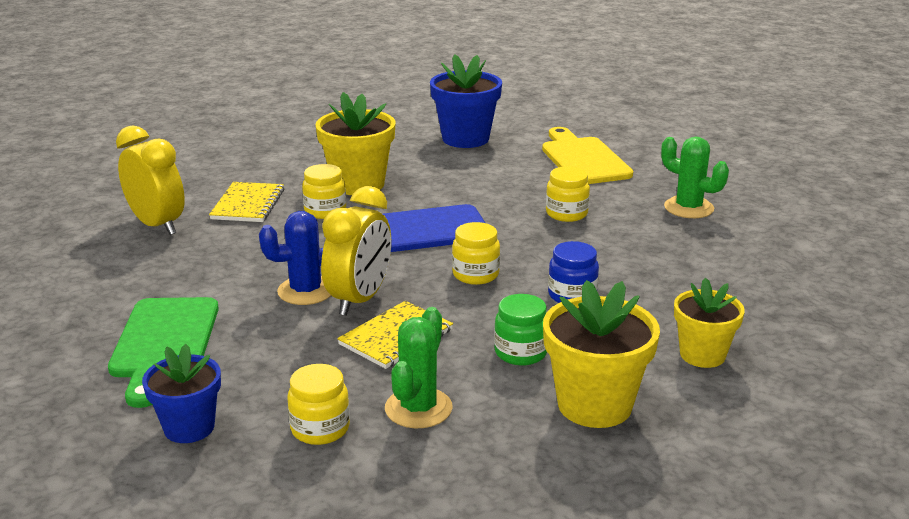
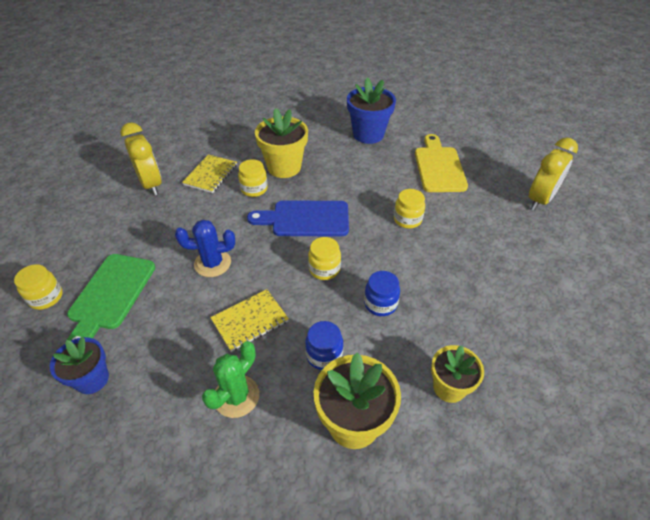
camera: 15 degrees right, 20 degrees up
(320, 429) = (168, 401): yellow jar -> yellow jar (46, 297)
(359, 300) = (241, 279): yellow clock -> yellow clock (540, 200)
(520, 353) = (324, 355): green jar -> blue jar
(688, 208) = (495, 229): green cactus -> none

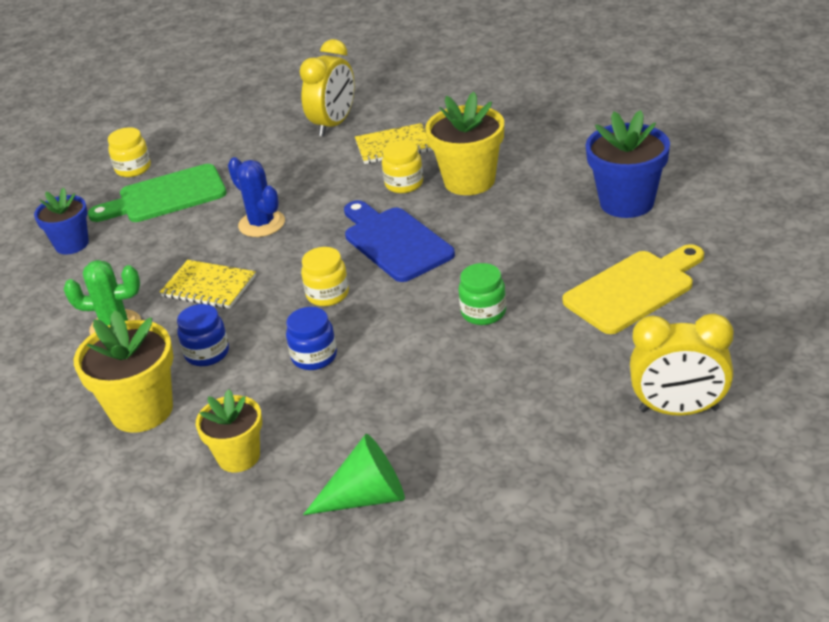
camera: 60 degrees right, 10 degrees down
(407, 219) = (483, 312): yellow jar -> green jar
(531, 342) = (366, 497): none -> green cone

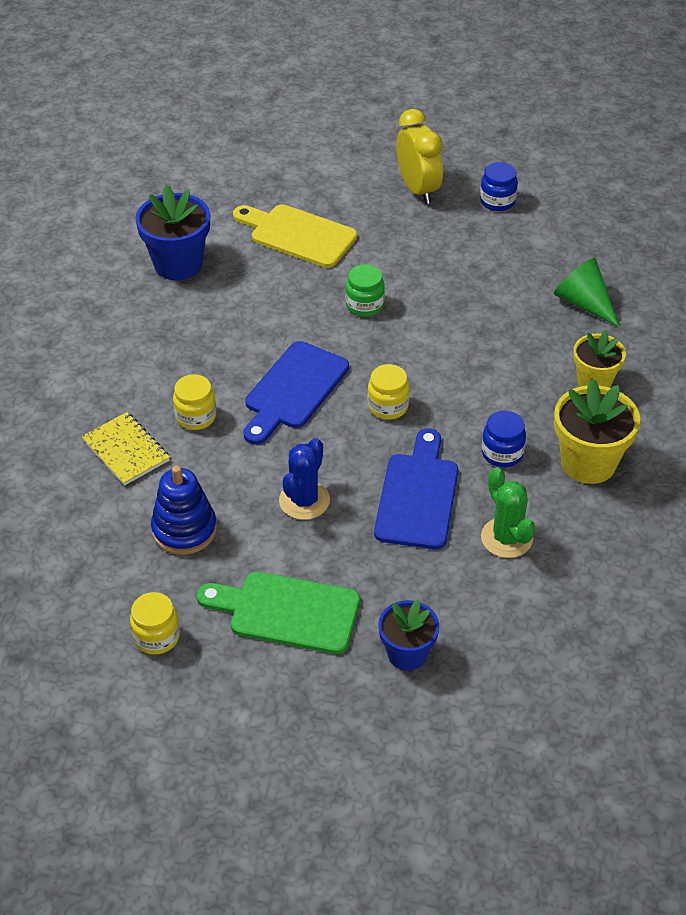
camera: 120 degrees left, 10 degrees up
(133, 168) = (242, 679): yellow jar -> yellow jar (156, 637)
(166, 196) = (287, 612): green cutting board -> green cutting board turned 150 degrees clockwise
(209, 286) = (417, 495): yellow notebook -> blue cutting board
(287, 162) = (184, 530): none -> blue stacking toy
(314, 357) = (468, 383): blue jar -> blue jar (497, 201)
(334, 124) = (92, 520): yellow clock -> none
(469, 181) = (175, 371): yellow flower pot -> none

